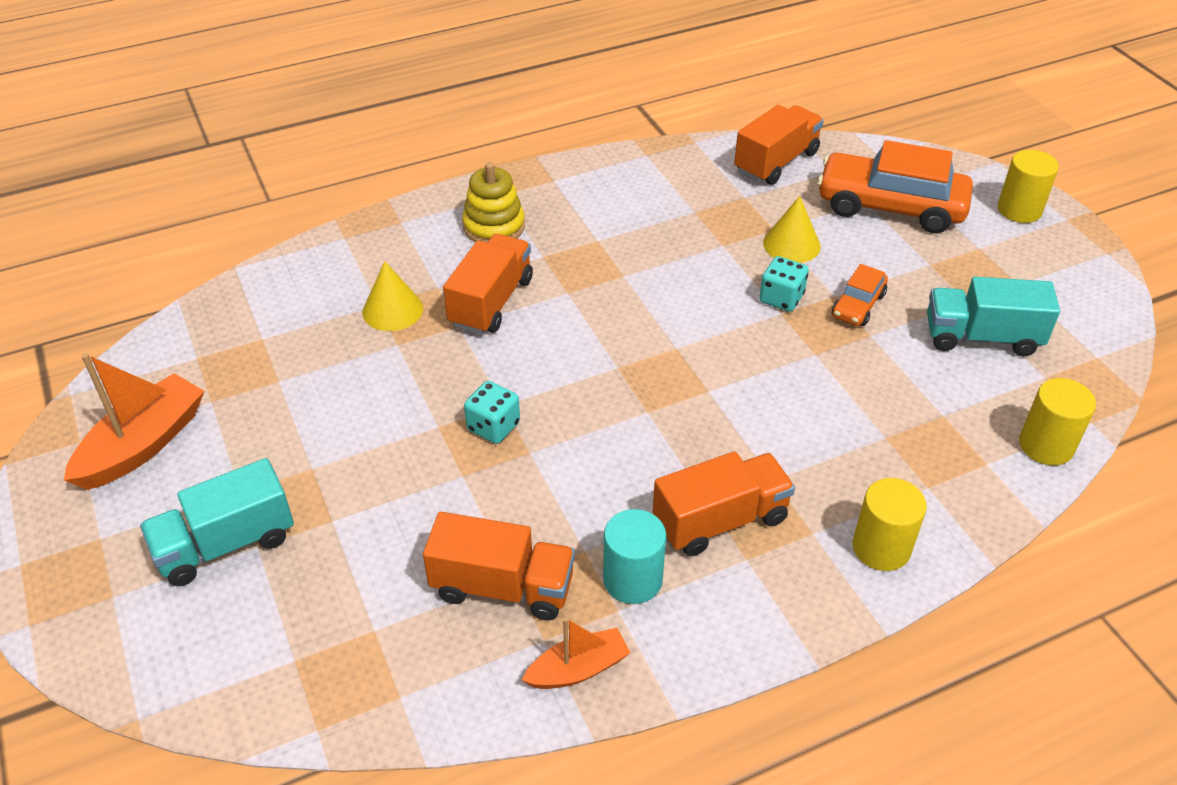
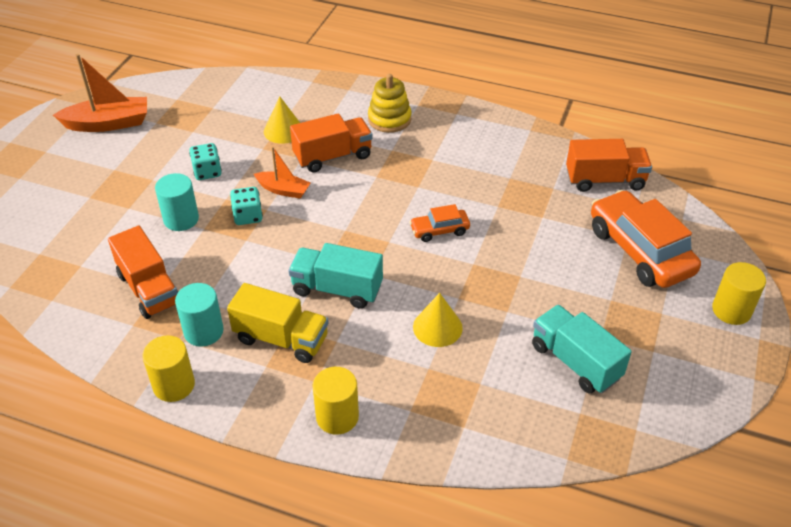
camera: 45 degrees right, 0 degrees up
(226, 544) = (80, 187): turquoise truck -> turquoise truck (337, 289)
(420, 485) = (181, 219): none -> turquoise cylinder
(578, 669) = (126, 348): orange boat -> orange boat (283, 190)
(720, 520) = (281, 338): orange truck -> yellow truck
(781, 298) = (486, 256): turquoise dice -> turquoise dice (207, 172)
(791, 244) = (539, 231): yellow cone -> yellow cone (437, 327)
(858, 305) = (526, 291): orange car -> orange car (439, 230)
(1046, 445) = (515, 447): yellow cylinder -> yellow cylinder (174, 385)

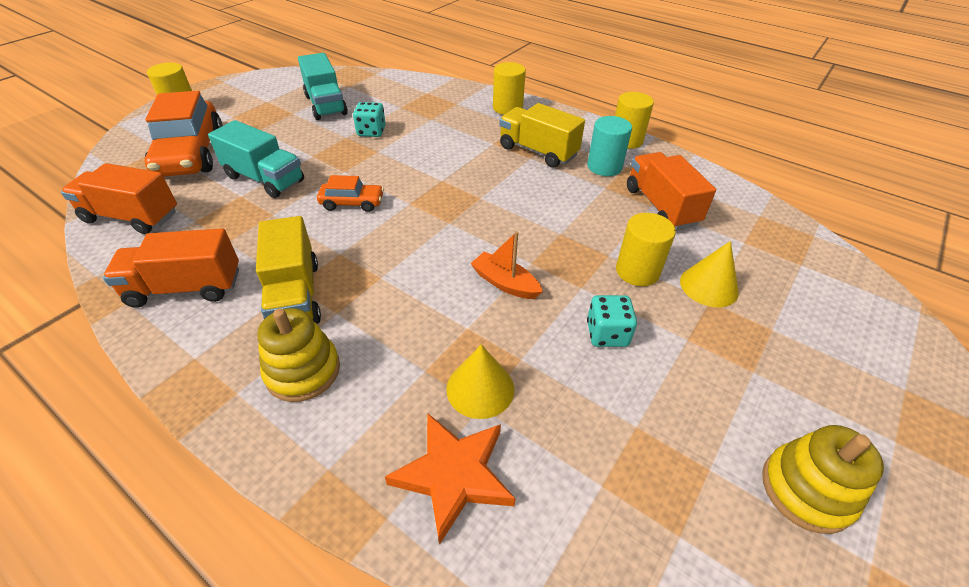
camera: 165 degrees left, 0 degrees up
(108, 123) = (806, 490): orange boat -> yellow stacking toy
(181, 219) = (637, 271): turquoise cylinder -> yellow cylinder
(248, 216) = (555, 259): turquoise dice -> turquoise dice (371, 131)
(286, 98) = (454, 475): none -> orange star
(333, 156) = (422, 320): orange truck -> orange truck (185, 288)
(337, 289) = (479, 175): turquoise truck -> turquoise truck (265, 179)
(427, 154) = (295, 295): none -> yellow truck
(437, 327) = (408, 137): yellow cone -> yellow cone (709, 286)

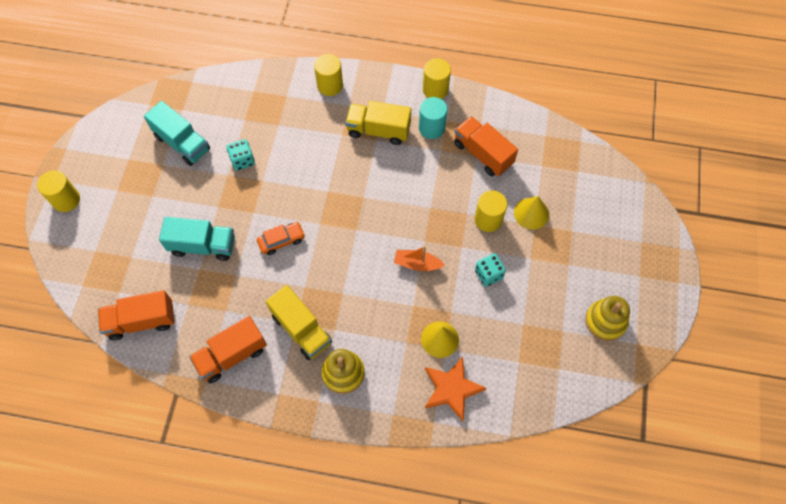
camera: 25 degrees left, 20 degrees up
(191, 153) = (124, 245): orange car -> none

